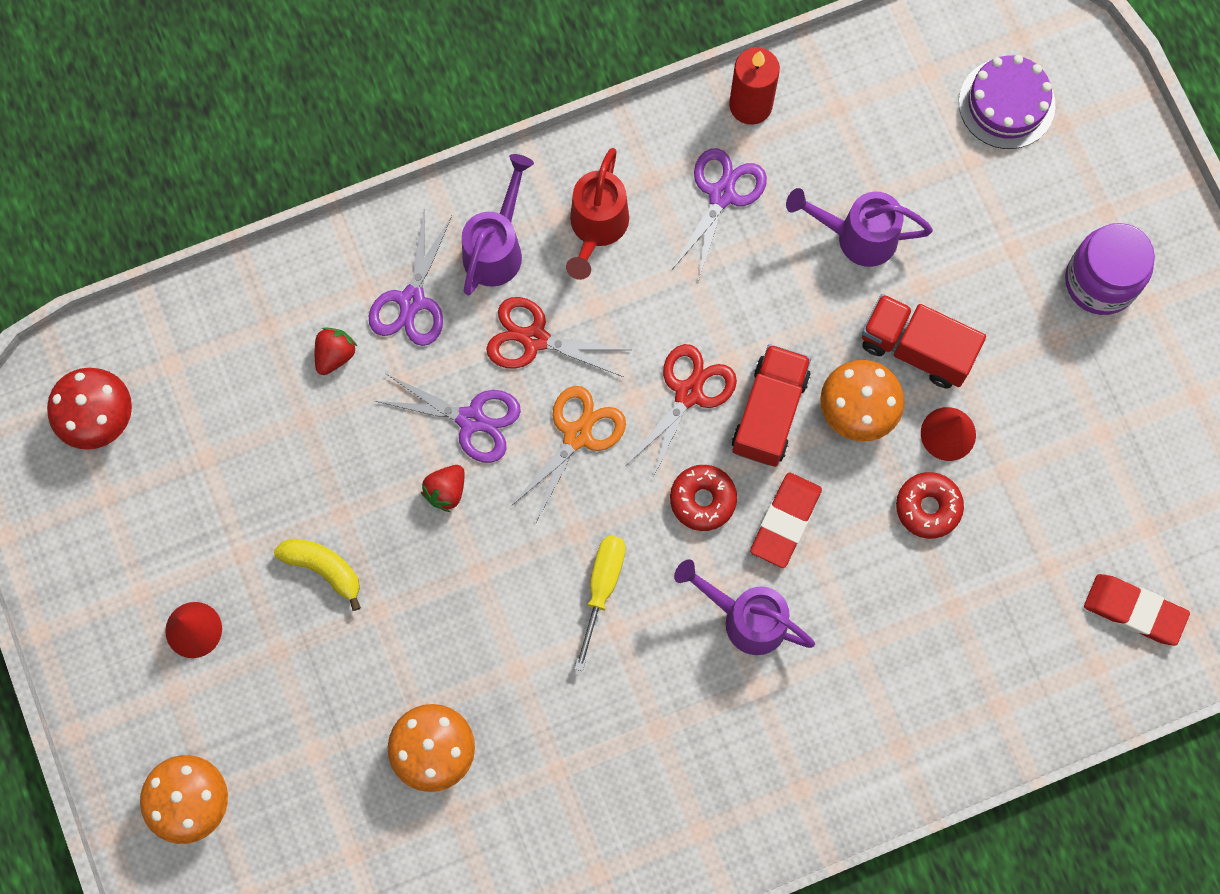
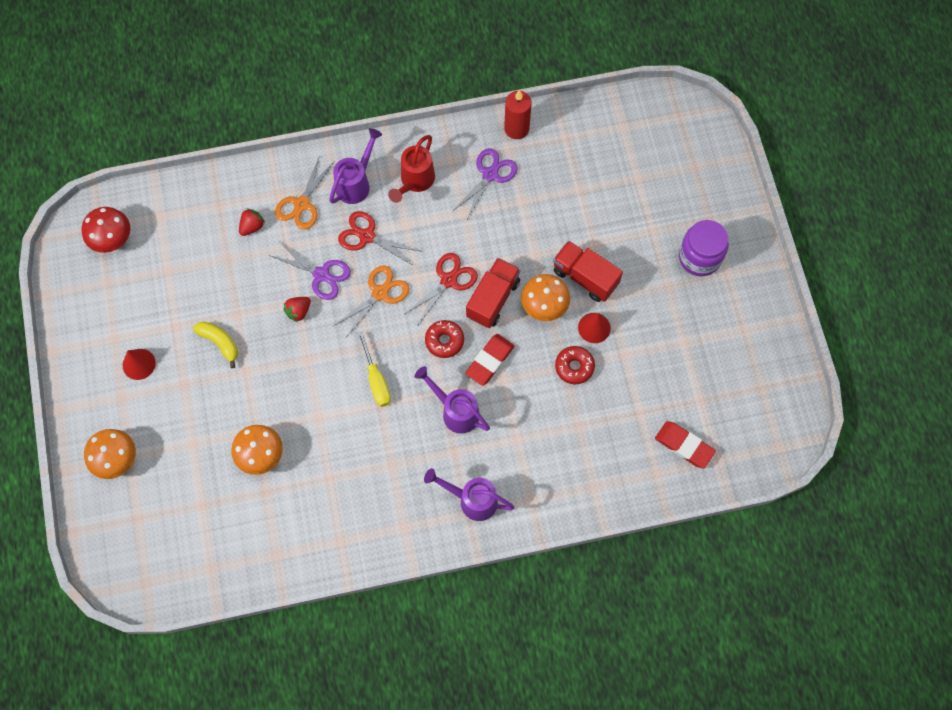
camera: 10 degrees right, 5 degrees down
(412, 301) = (302, 204): purple scissors -> orange scissors
(602, 588) = (376, 380): yellow screwdriver -> yellow screwdriver turned 135 degrees clockwise
(857, 236) = (563, 210): purple watering can -> purple watering can (472, 500)
(1006, 103) = (664, 151): purple cake -> none

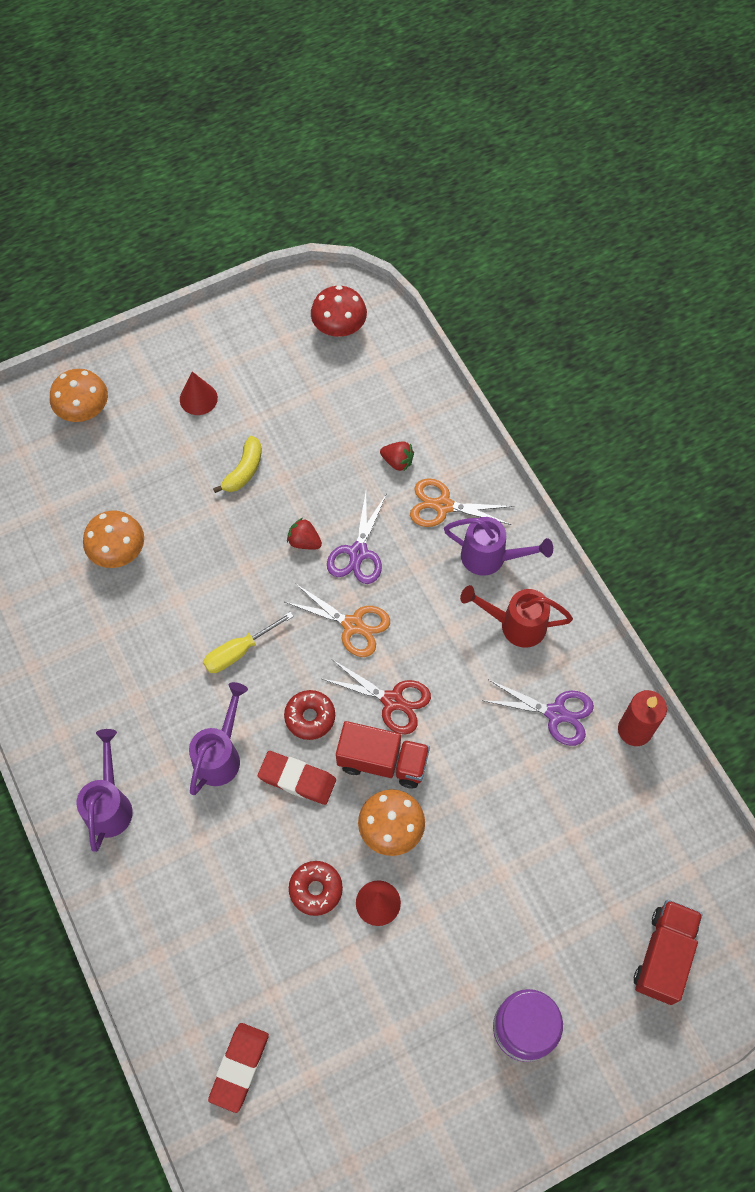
camera: 75 degrees right, 5 degrees down
(367, 236) = (423, 589): red scissors -> none
(585, 277) = (447, 873): red truck -> red truck (663, 955)

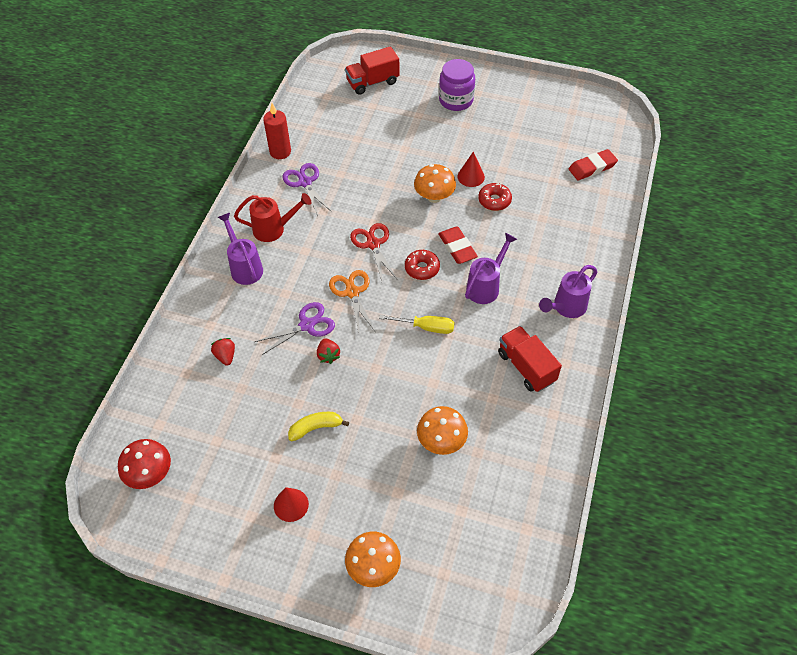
camera: 135 degrees left, 10 degrees down
(220, 755) = (486, 286): purple watering can -> purple watering can turned 150 degrees clockwise
(382, 761) = (407, 224): red truck -> red truck (526, 367)
(443, 506) = (233, 311): orange scissors -> none
(515, 625) = (274, 229): red watering can -> red watering can turned 60 degrees counterclockwise

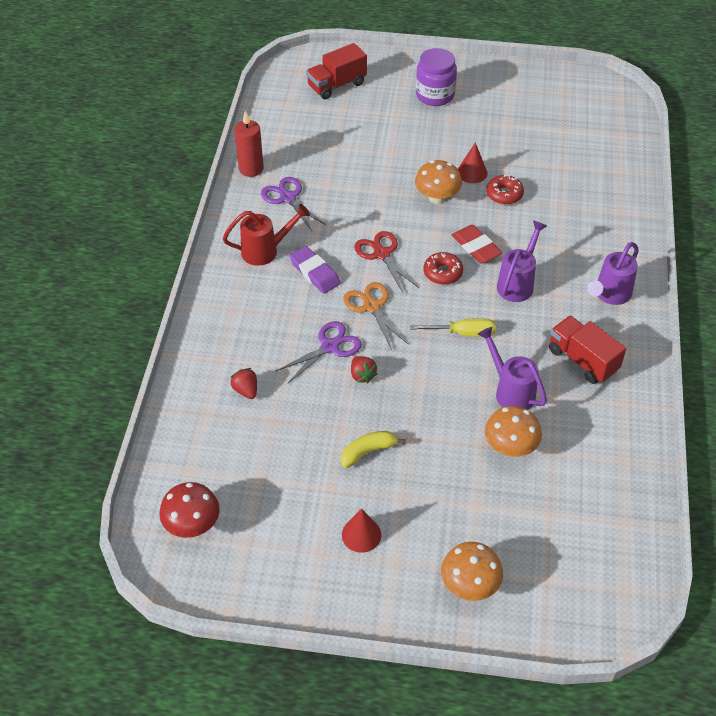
camera: 10 degrees left, 5 degrees down
(245, 267) = (243, 294): purple watering can -> purple watering can (510, 391)
(311, 254) = (315, 273): none -> purple eraser
(592, 167) = (601, 149): red eraser -> none

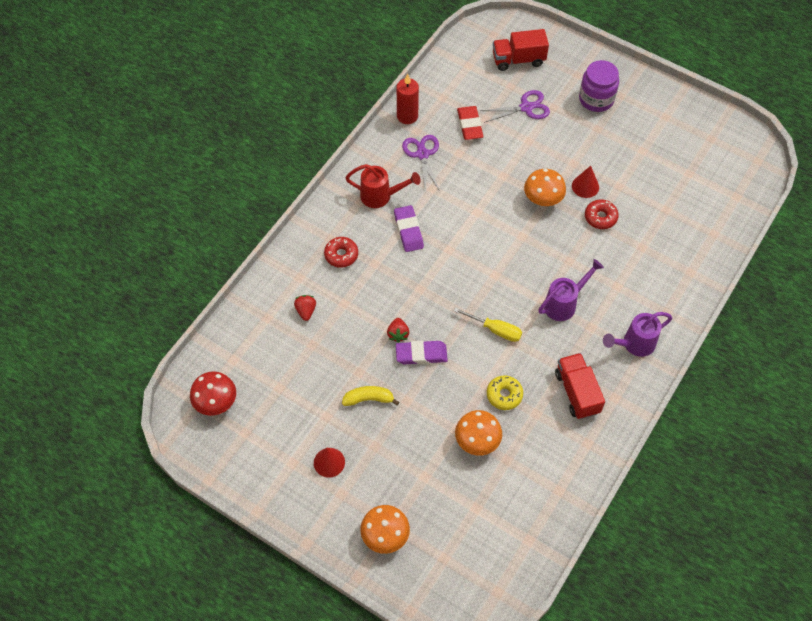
camera: 25 degrees right, 10 degrees up
(330, 347) = (386, 300): purple scissors -> purple scissors (526, 107)
(371, 306) = (436, 278): orange scissors -> none
(382, 254) = (469, 234): red scissors -> none
(399, 385) = (421, 354): none -> purple eraser
(442, 273) = (509, 270): red donut -> red donut (341, 255)
(476, 247) = (549, 257): red eraser -> red eraser (469, 125)
(510, 391) = (504, 395): purple watering can -> yellow donut

